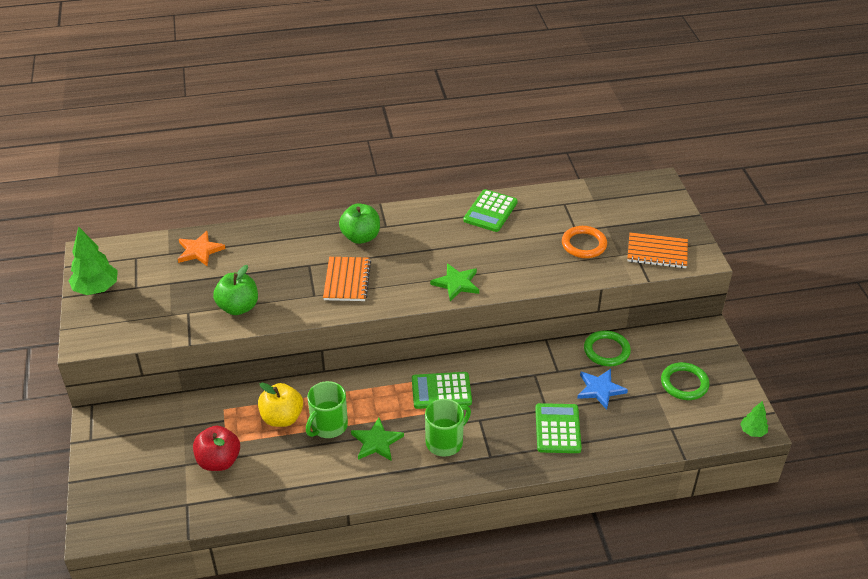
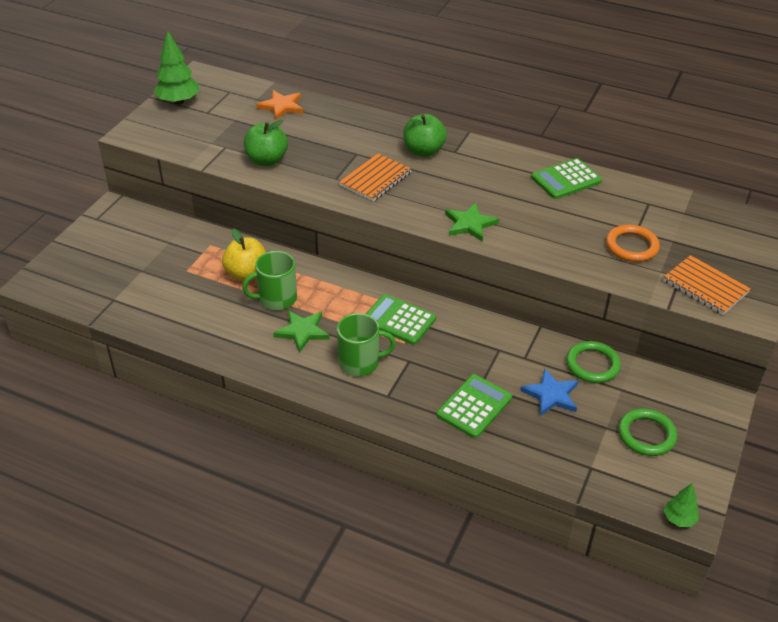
camera: 35 degrees right, 0 degrees up
(219, 461) = (167, 281): red apple -> none

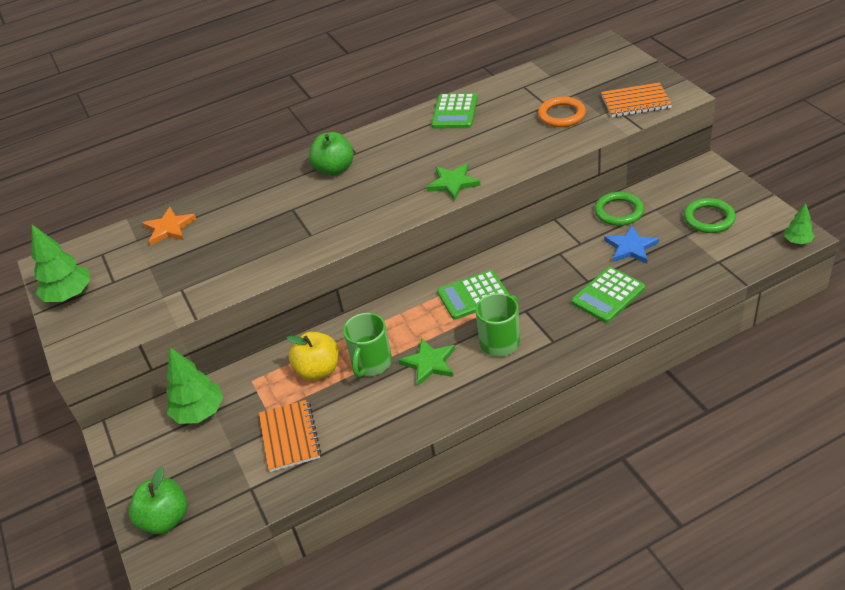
camera: 45 degrees left, 0 degrees up
(161, 236) = (199, 412): none -> green tree
(266, 160) = (234, 269): green apple -> green apple (165, 519)
(375, 179) = (339, 212): orange notebook -> orange notebook (290, 436)
(474, 407) = (608, 295): green calculator -> green calculator turned 120 degrees counterclockwise

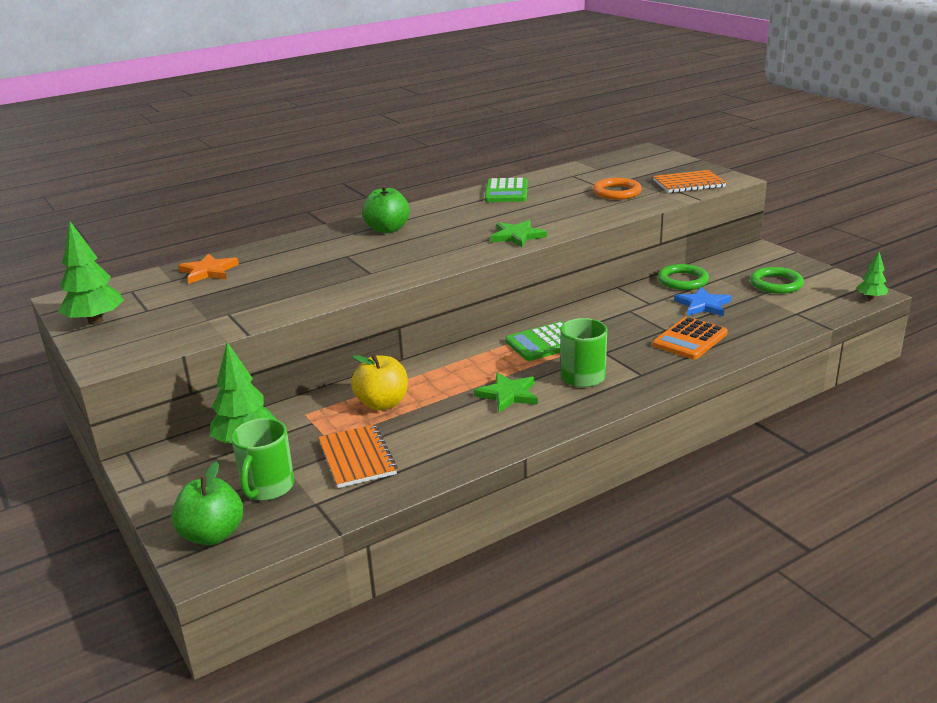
camera: 10 degrees left, 15 degrees down
(371, 363) = (442, 396): green mug -> green mug (267, 487)
(608, 295) = (690, 339): green calculator -> orange calculator

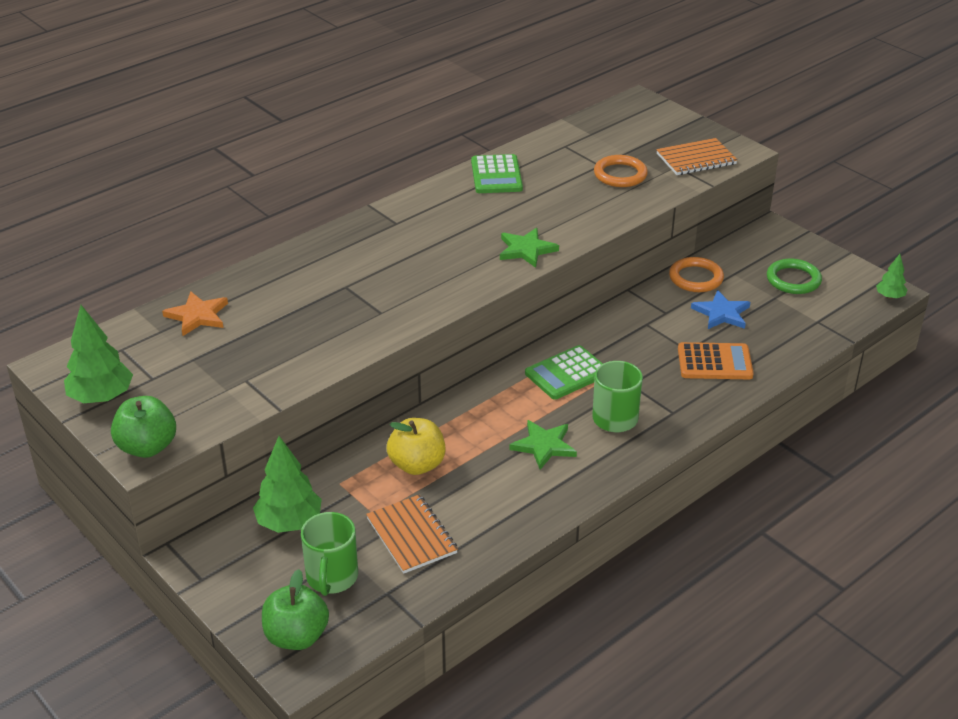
camera: 10 degrees left, 10 degrees up
(387, 229) = (378, 242): green apple -> green apple (147, 447)
(682, 281) = (696, 278): green ring -> orange ring
(690, 339) = (714, 362): orange calculator -> orange calculator turned 120 degrees counterclockwise

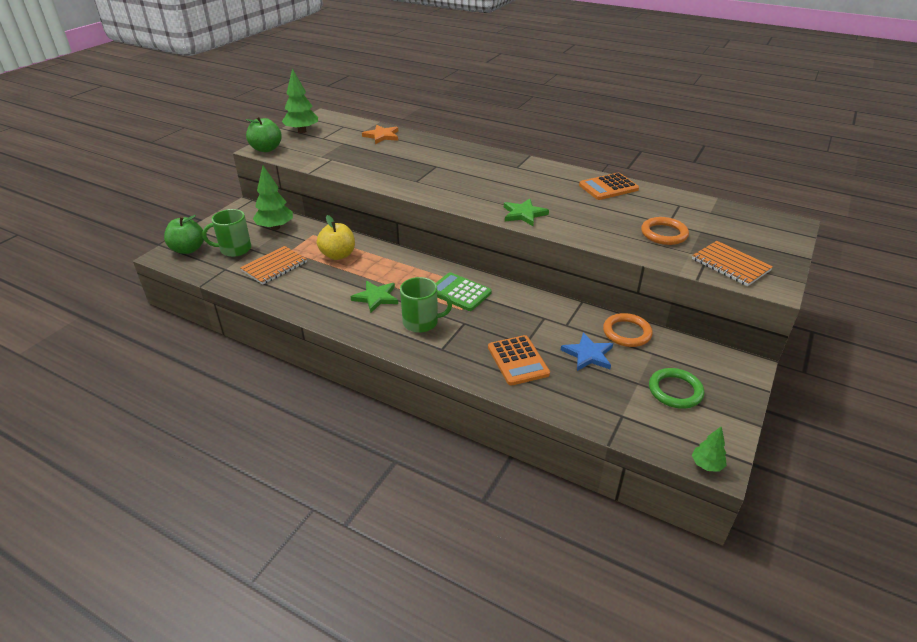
camera: 70 degrees right, 0 degrees up
(496, 175) = (608, 187): green calculator -> orange calculator

